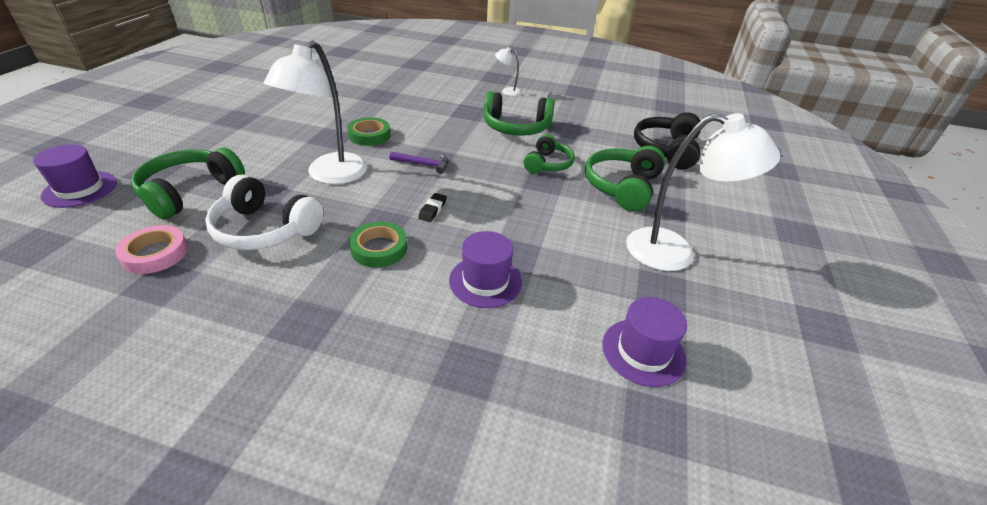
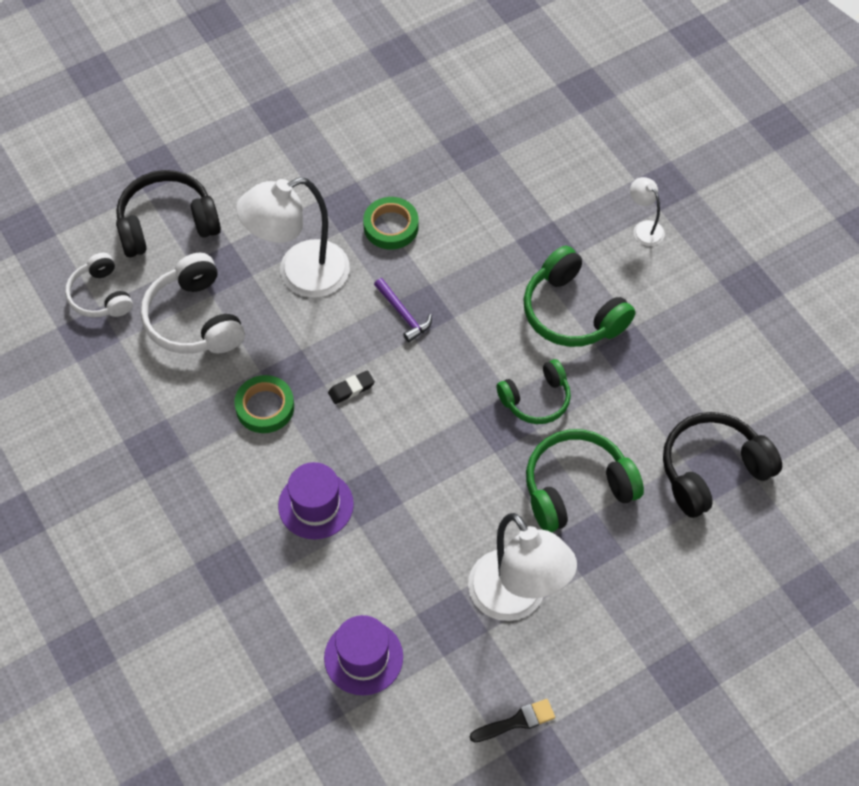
camera: 45 degrees right, 20 degrees up
(80, 189) = (86, 164): purple hat -> none
(155, 253) = (100, 296): pink tape -> white headphones
(190, 192) = (167, 223): green headphones -> black headphones
(779, 316) = (517, 721): none -> black brush

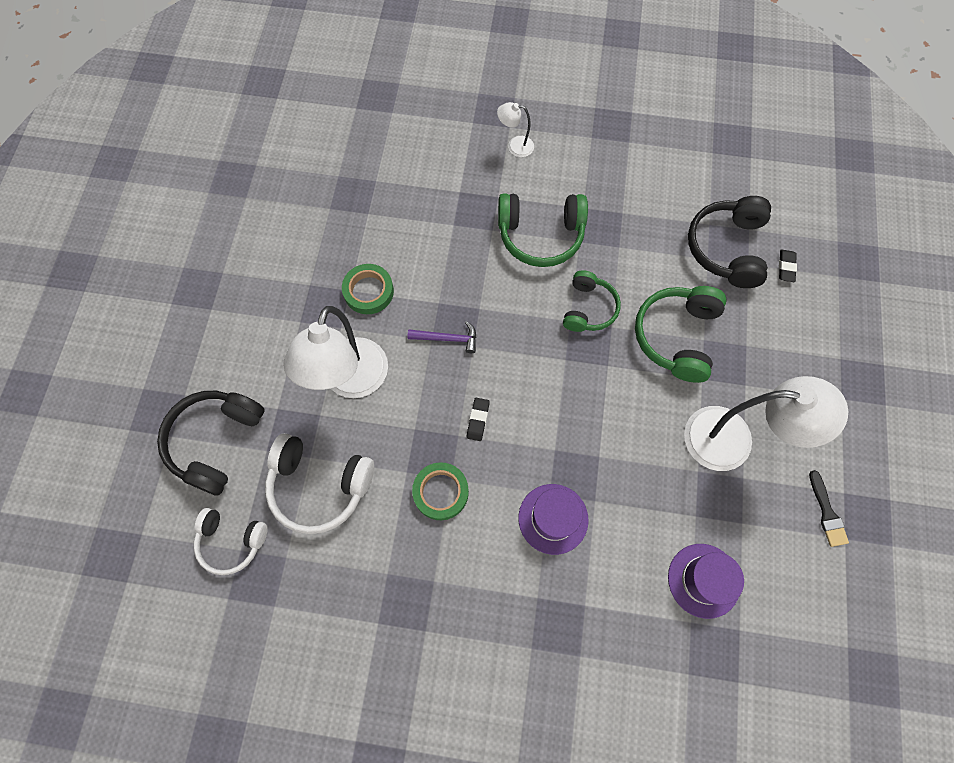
camera: 50 degrees left, 10 degrees up
(517, 721) = (827, 513): black brush -> black brush turned 150 degrees clockwise
(743, 534) = (786, 267): none -> black eraser

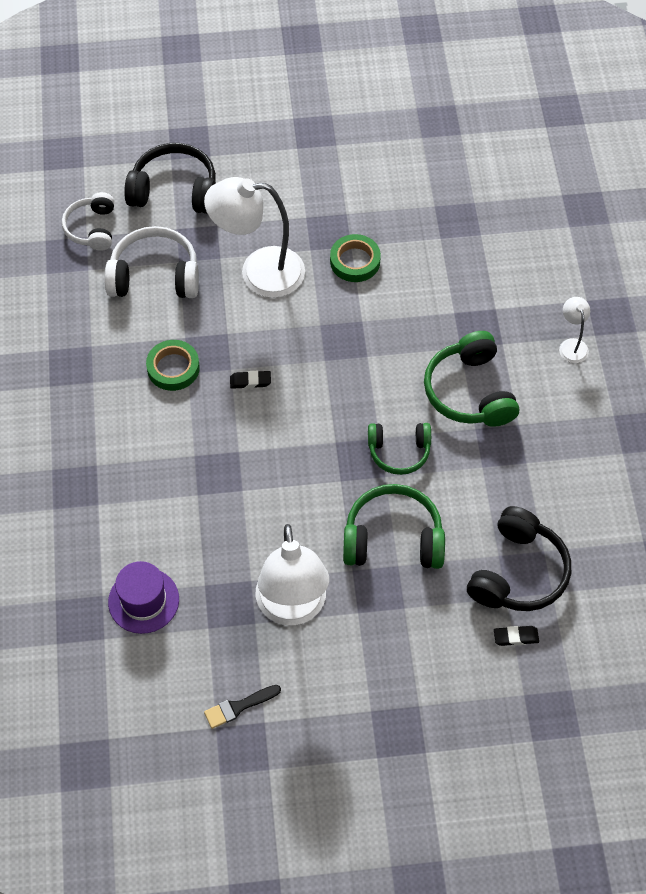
camera: 75 degrees right, 10 degrees down
(319, 486) = (155, 276): white headphones -> white headphones turned 90 degrees clockwise
(447, 339) = (326, 337): purple hammer -> none
(553, 518) = (171, 463): purple hat -> none
(726, 248) = (518, 572): black headphones -> black headphones turned 120 degrees clockwise

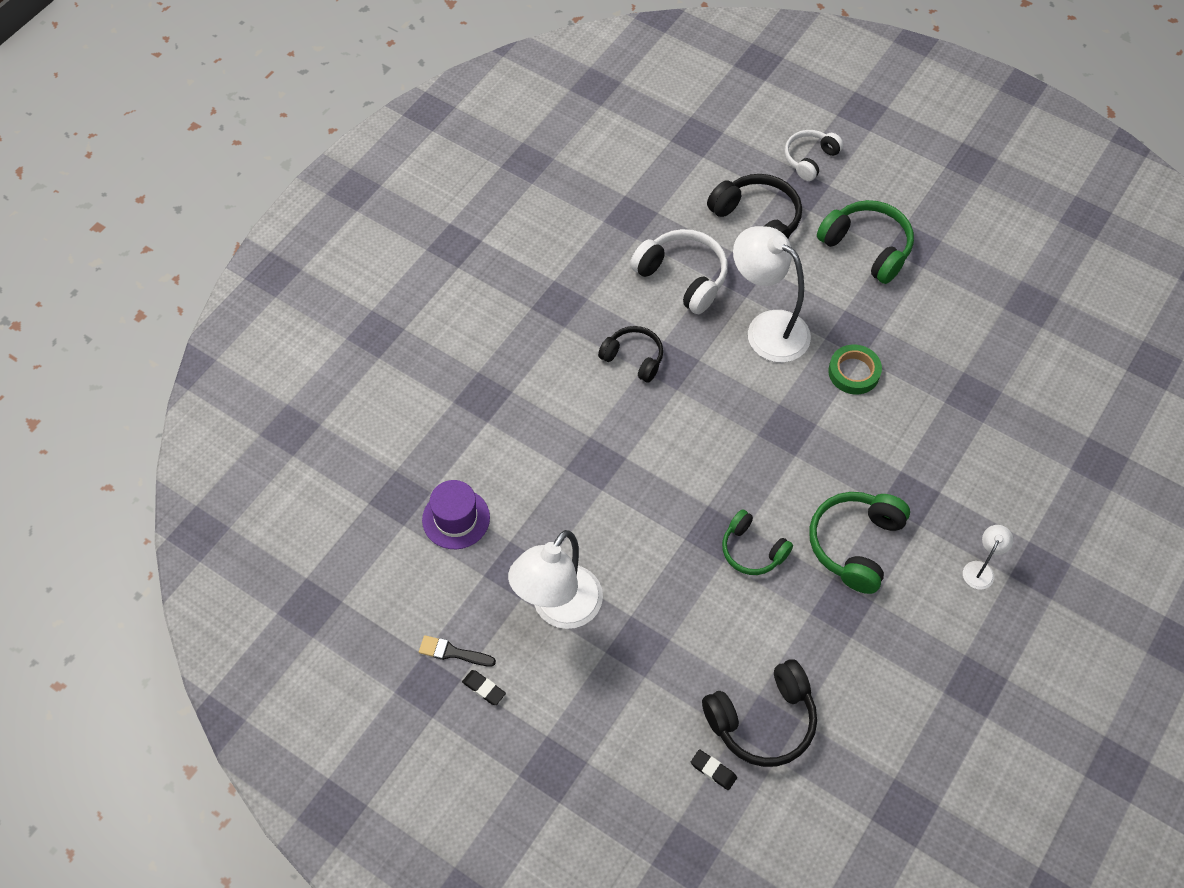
camera: 40 degrees right, 0 degrees up
(92, 228) = (667, 209): white headphones -> white headphones (810, 159)
(173, 368) = (633, 358): green tape -> black headphones
(250, 381) = (683, 410): black eraser -> black eraser (484, 688)
(393, 538) = (685, 615): green headphones -> green headphones (867, 247)

